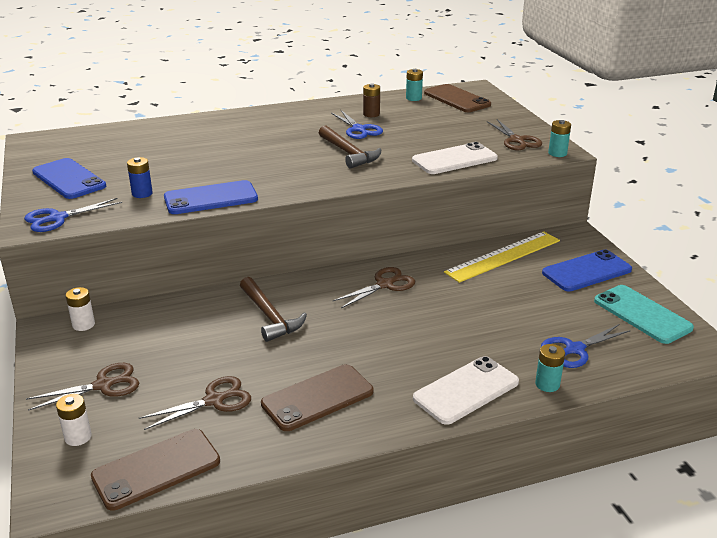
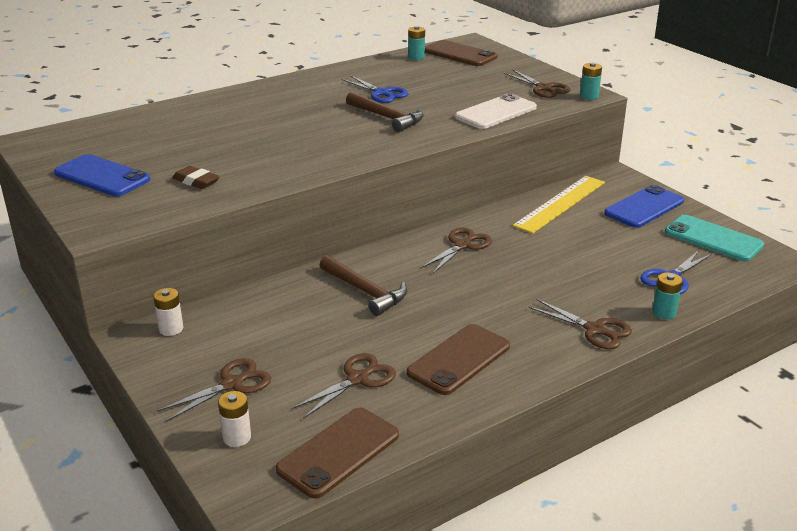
camera: 15 degrees left, 0 degrees up
(58, 218) = (120, 217): blue scissors -> none
(142, 193) = (196, 181): blue battery -> brown eraser
(211, 198) = (274, 177): blue phone -> none
(371, 114) = (384, 77): brown battery -> none
(466, 390) = (594, 330): white phone -> brown scissors

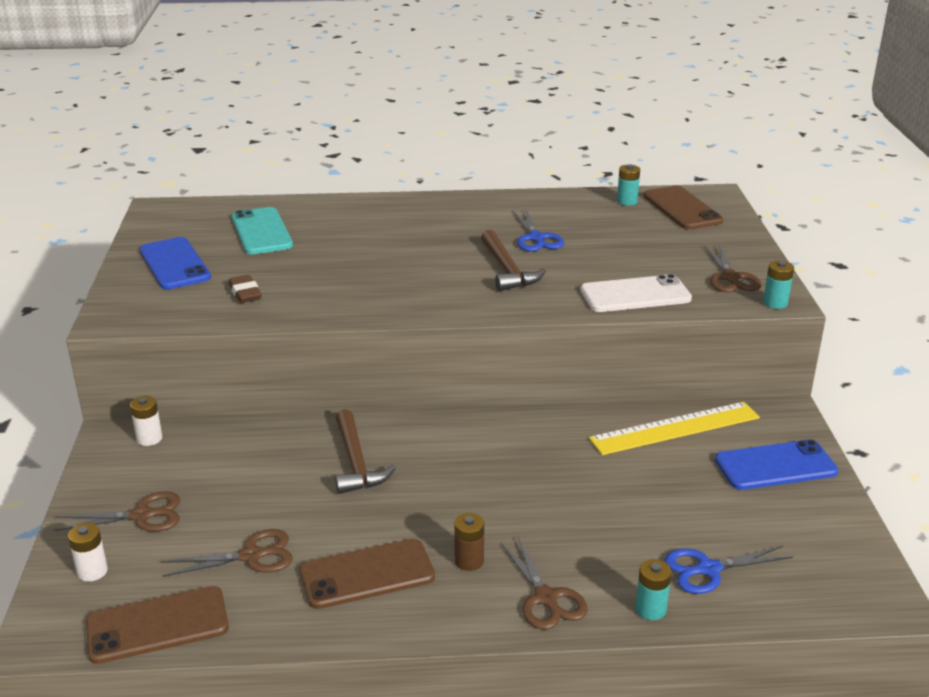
camera: 30 degrees right, 0 degrees up
(462, 245) = (508, 443): brown scissors -> none
(519, 326) = (469, 561): none -> brown battery
(713, 239) = (821, 537): turquoise phone -> turquoise phone (261, 232)

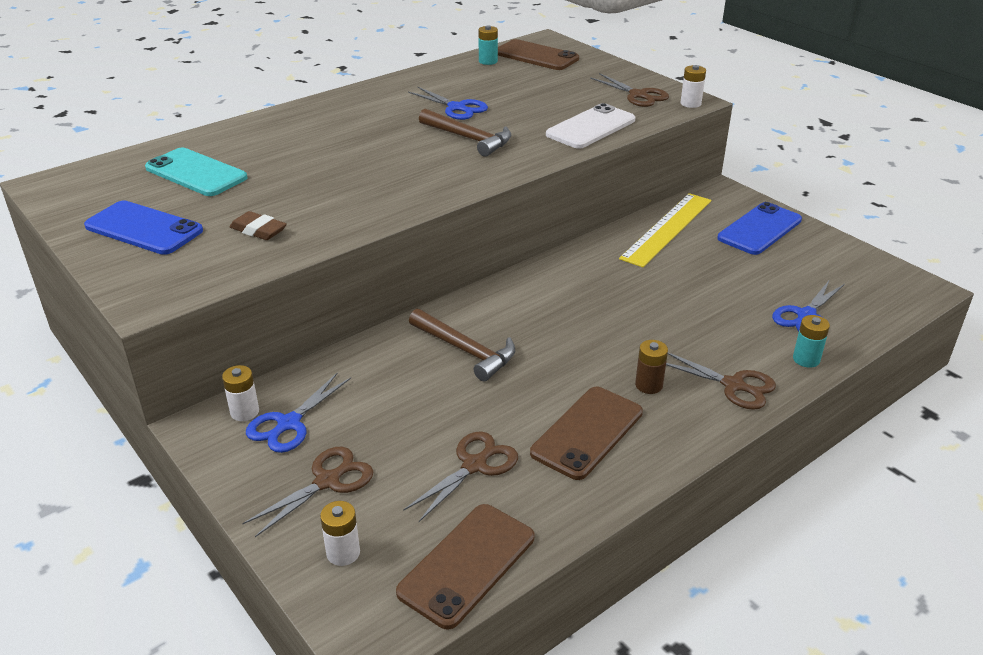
camera: 35 degrees left, 5 degrees up
(167, 461) = (289, 423): none -> blue scissors
(775, 303) = (690, 103): turquoise battery -> white battery

